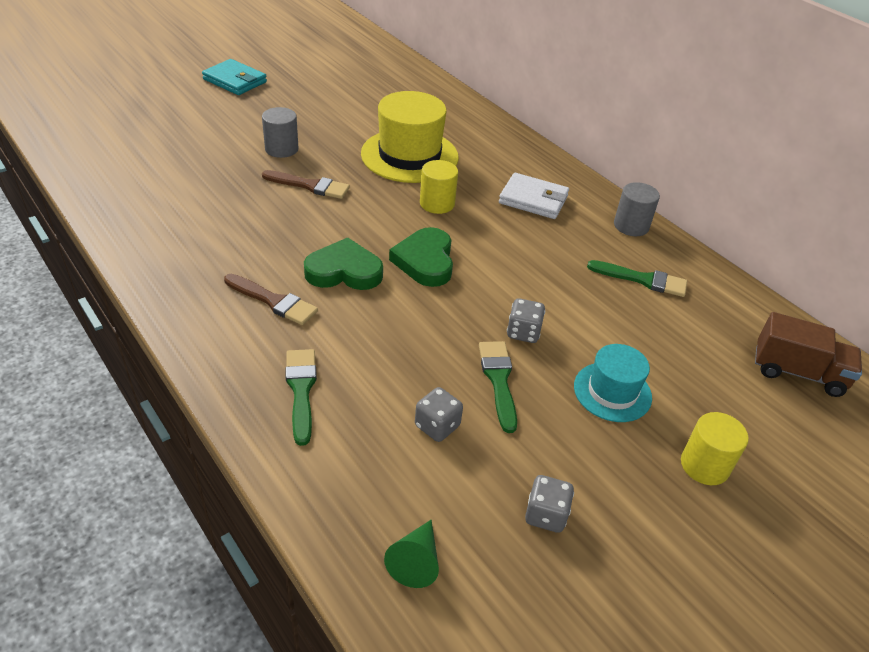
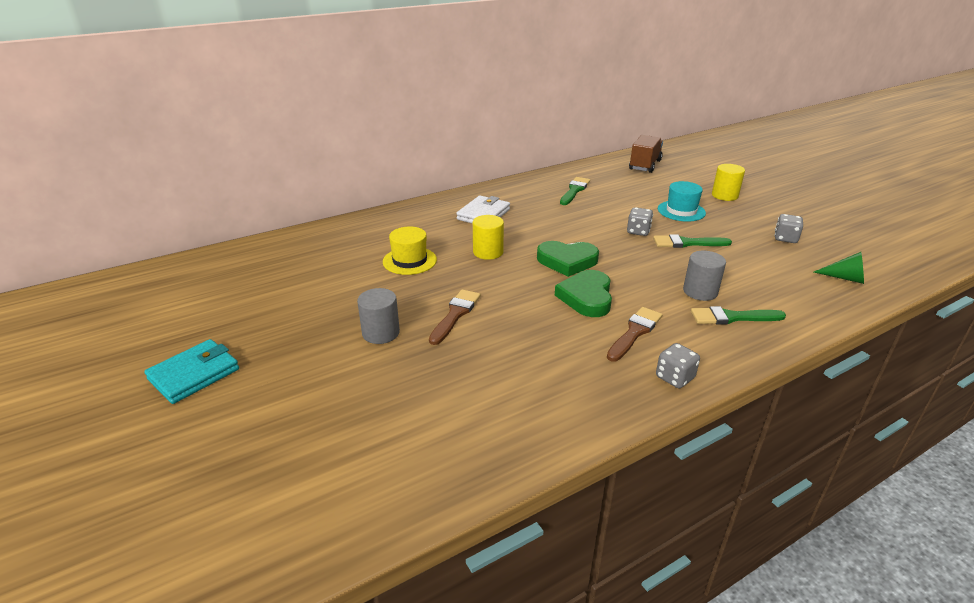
camera: 80 degrees left, 10 degrees down
(409, 155) = (409, 261): yellow hat -> yellow hat, size x0.58
(437, 426) = (738, 266): grey dice -> grey dice (674, 377)
(631, 226) = (516, 186): grey cylinder -> grey cylinder (700, 291)

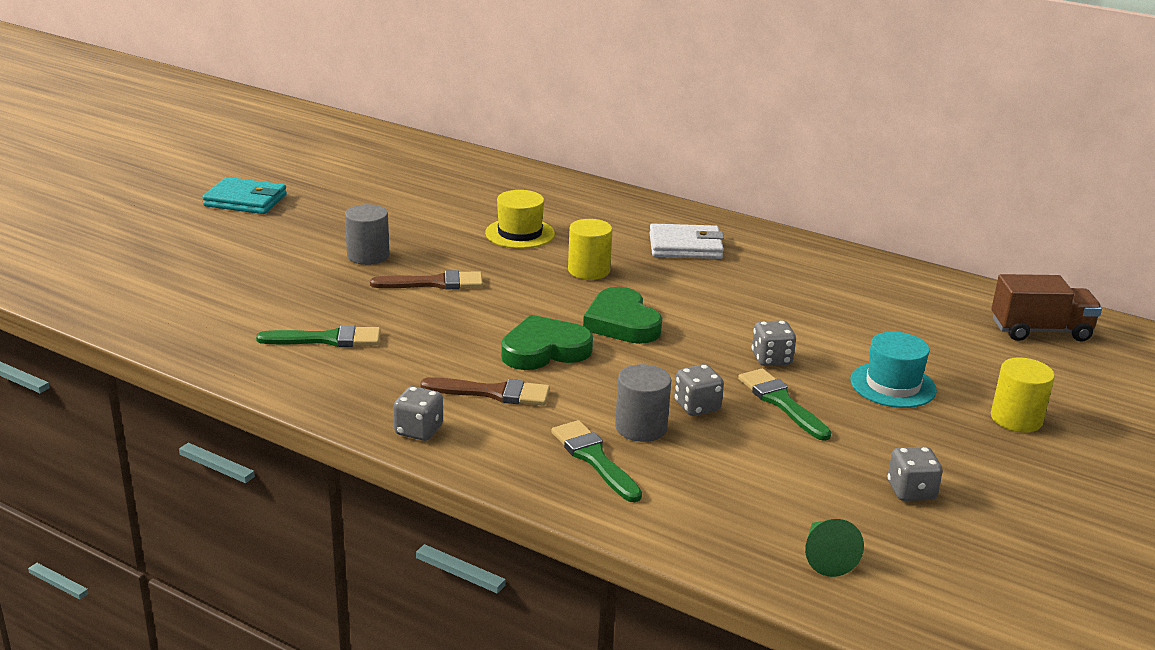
camera: 60 degrees right, 5 degrees down
(574, 190) = (847, 291): green brush -> green brush (327, 339)
(682, 267) = (697, 406): none -> grey dice

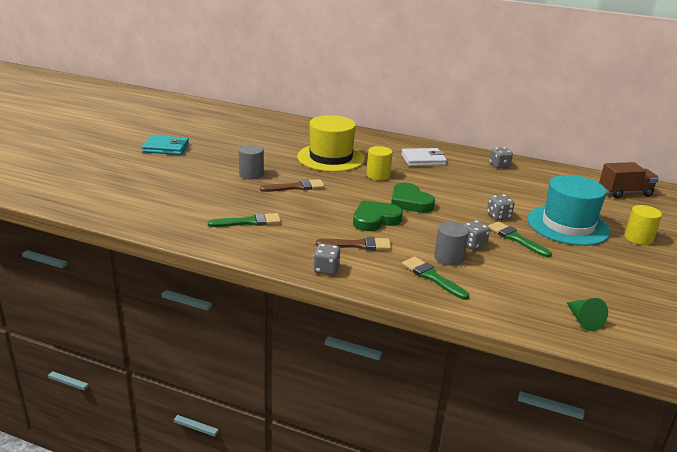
camera: 10 degrees left, 0 degrees up
(520, 233) = (331, 158): yellow hat -> yellow hat, size x1.72
(893, 385) = (567, 225): turquoise hat -> turquoise hat, size x1.72
(911, 491) = (607, 280): grey dice -> grey dice (499, 166)

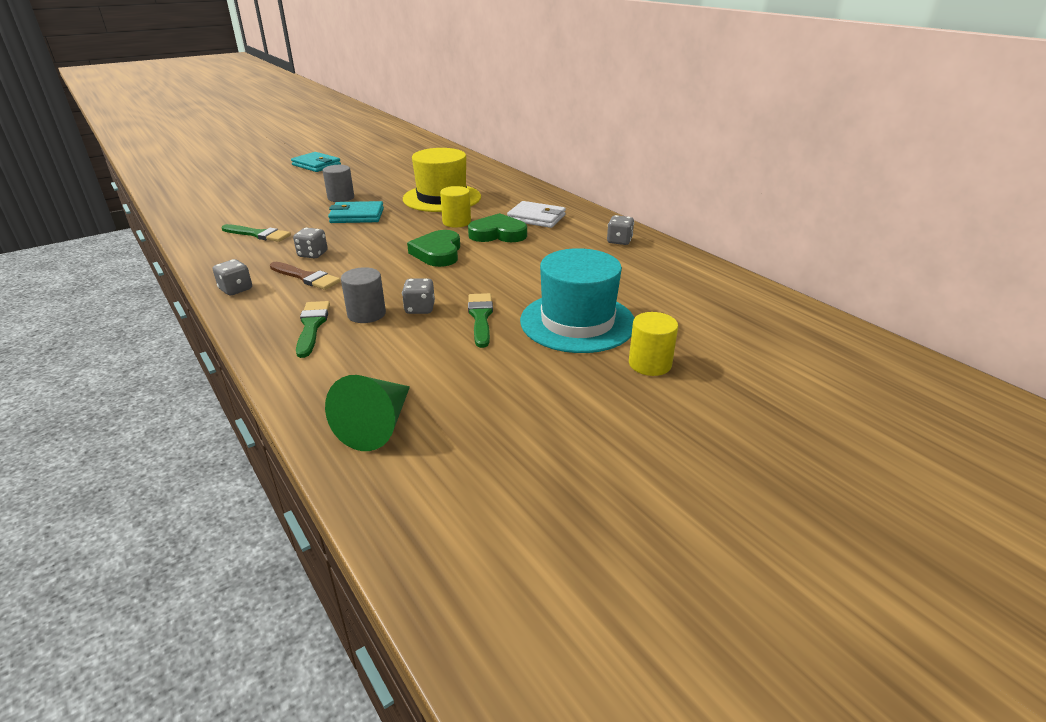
camera: 35 degrees right, 5 degrees up
(296, 187) = (357, 216): brown brush -> turquoise wallet
(375, 219) = (369, 260): green heart -> green heart (498, 234)
(498, 216) = (509, 290): grey dice -> grey dice (312, 254)
(583, 320) = (377, 425): green cone -> green cone, size x1.56
(625, 192) = (743, 307): brown truck -> none

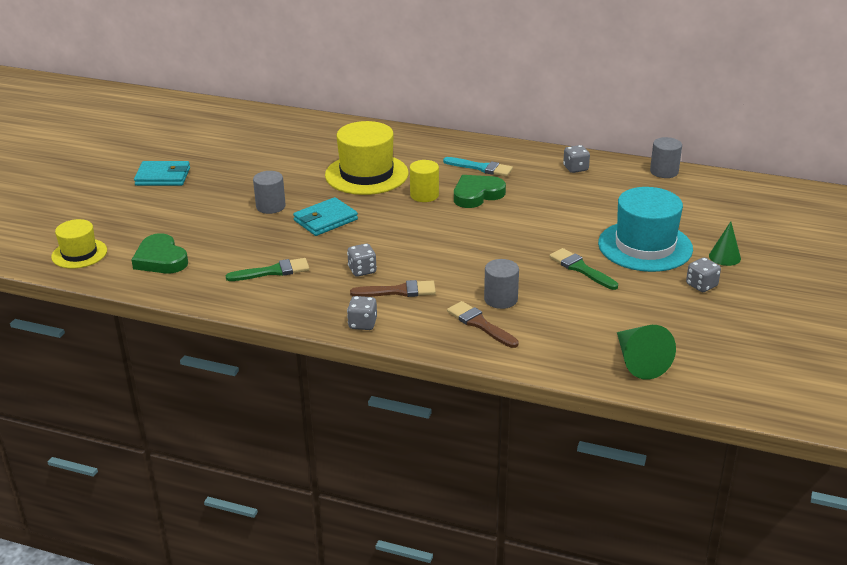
camera: 35 degrees left, 0 degrees up
(186, 189) = (79, 253): none -> yellow hat
(312, 326) = (480, 324): green brush -> brown brush
(420, 309) = (530, 280): grey dice -> grey dice (701, 285)
(438, 253) = (461, 230): green heart -> green heart (161, 259)
(536, 218) = (481, 168): white wallet -> turquoise brush
(650, 364) = (724, 257): yellow cylinder -> green cone
(706, 268) = (664, 172): none -> grey cylinder

